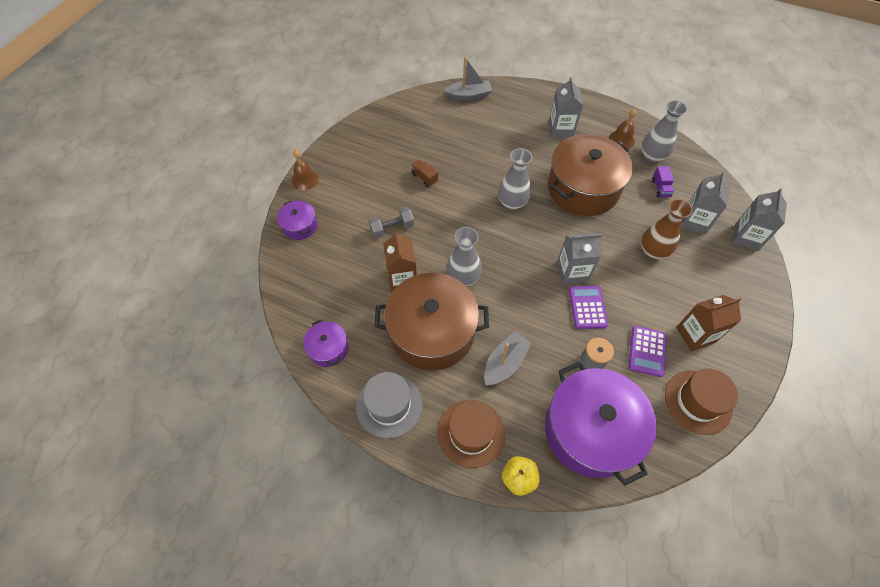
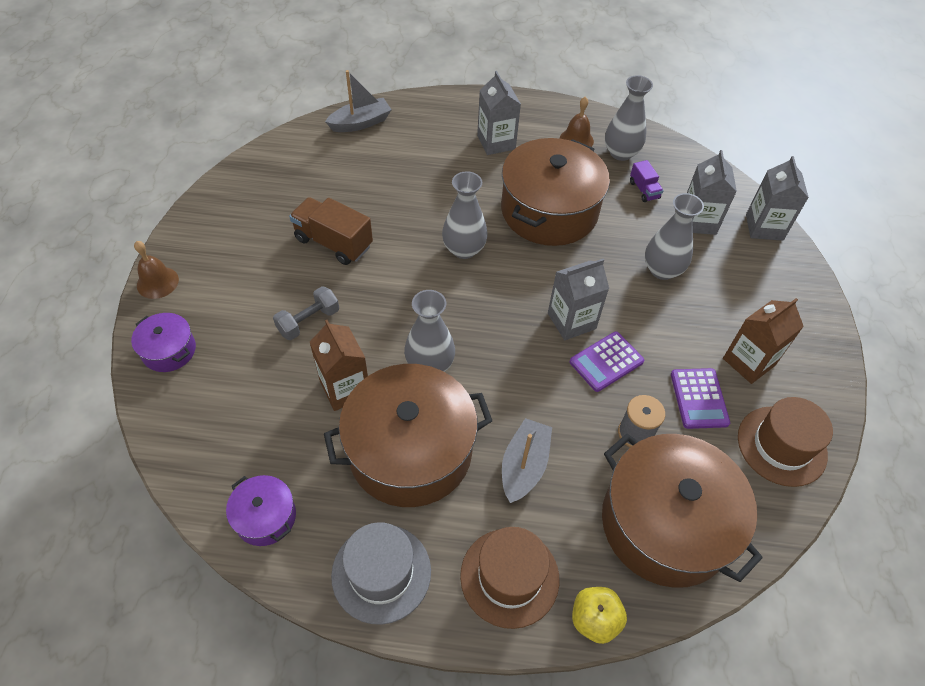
camera: 20 degrees left, 5 degrees down
(424, 178) = (333, 243): brown truck -> brown truck, size x1.88
(587, 307) = (606, 362): purple calculator -> purple calculator turned 105 degrees counterclockwise
(590, 430) = (665, 523): purple pot -> brown pot
(653, 251) = (662, 270): brown vase -> grey vase

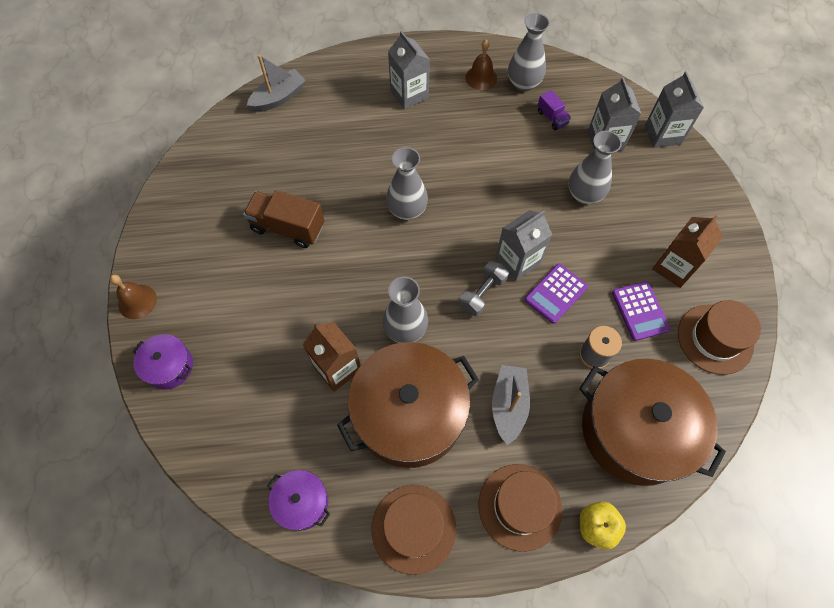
camera: 10 degrees left, 10 degrees up
(308, 321) = (287, 311): grey dumbbell -> grey dumbbell (482, 294)
(381, 573) = (413, 528): grey hat -> brown hat
(549, 211) = (473, 155): brown pot -> none

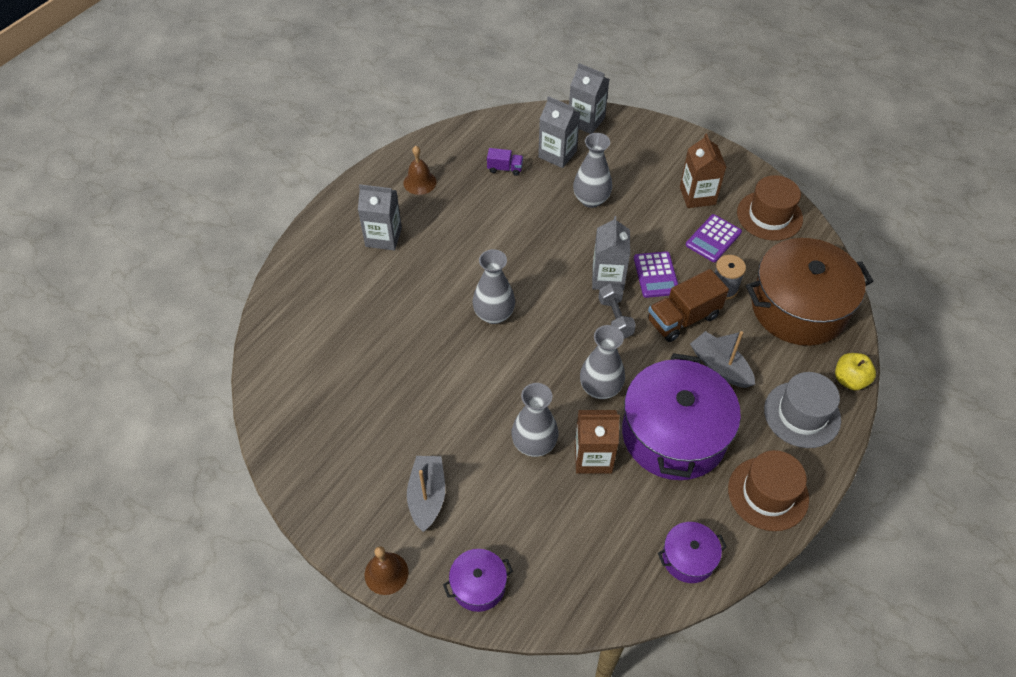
camera: 50 degrees left, 10 degrees down
(279, 98) = (282, 327): grey boat -> grey boat (427, 496)
(288, 228) = (426, 407): brown truck -> brown truck (683, 318)
(409, 413) = (674, 434): brown pot -> purple pot
(520, 506) = (802, 414): brown hat -> grey hat
(523, 83) = (455, 162): grey vase -> grey vase (534, 444)
(640, 311) = (713, 239): purple calculator -> purple calculator turned 105 degrees clockwise

